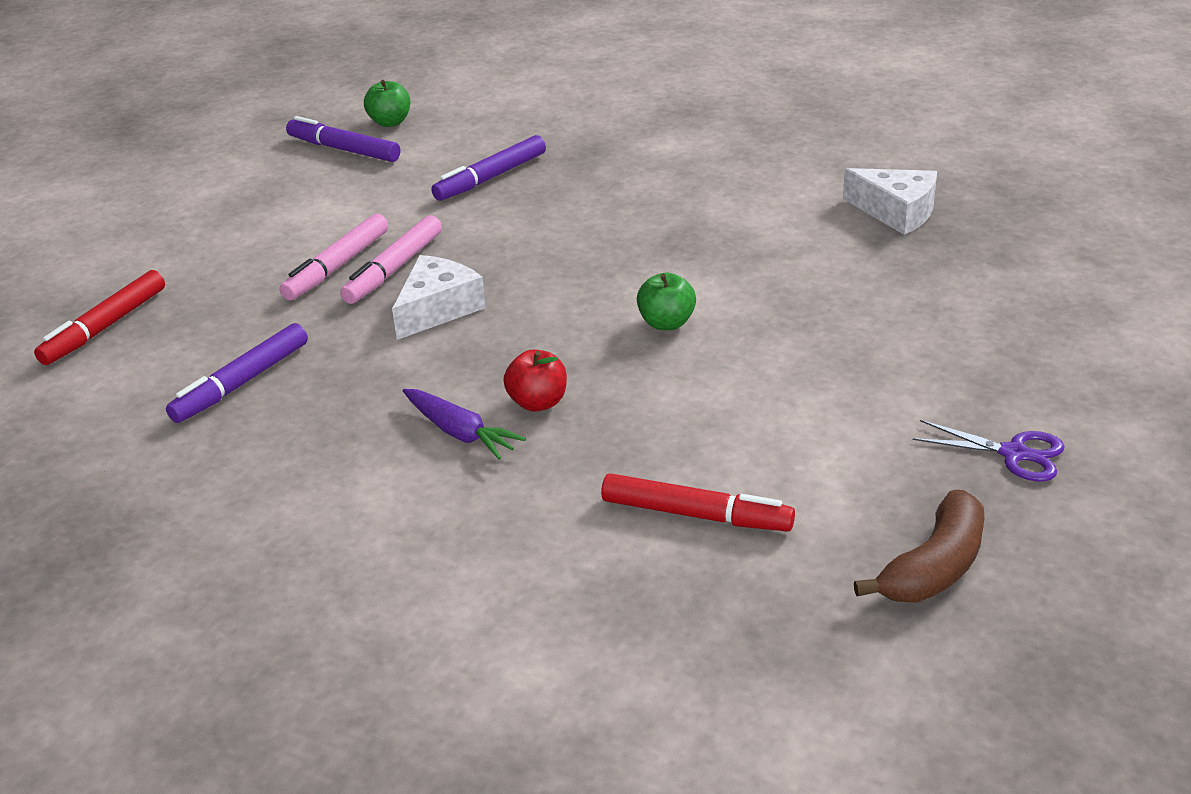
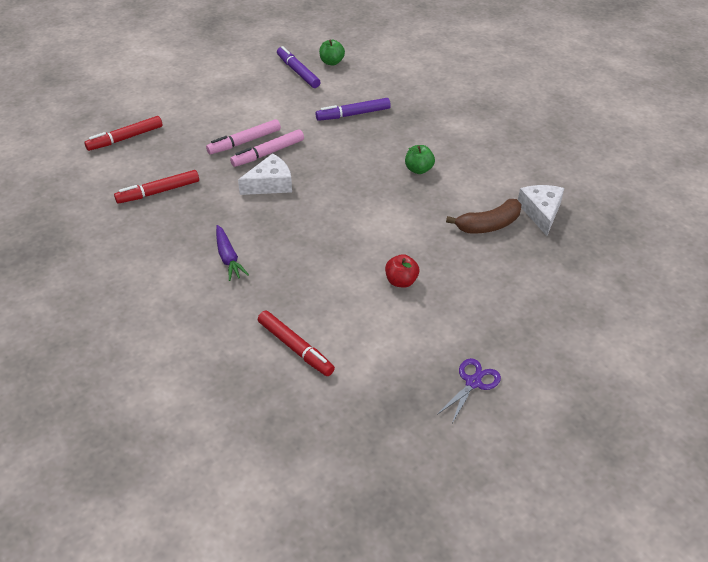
camera: 25 degrees right, 10 degrees up
(241, 383) = (158, 192): purple marker -> red marker
(538, 402) = (274, 256): red apple -> red apple (401, 281)
(666, 323) = (368, 235): green apple -> green apple (418, 169)
(896, 212) = (541, 212): white cheese -> white cheese turned 150 degrees counterclockwise
(934, 567) = (379, 426): brown banana -> brown banana (488, 225)
(1014, 454) = (473, 382): purple scissors -> purple scissors turned 105 degrees counterclockwise

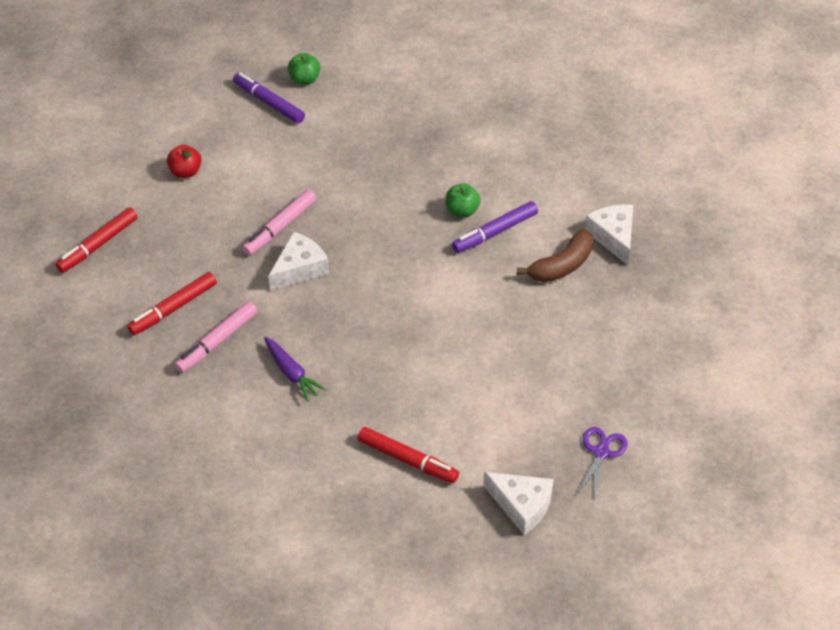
camera: 15 degrees left, 5 degrees up
(244, 142) = (245, 218): pink marker -> pink marker (217, 342)
(353, 114) = (359, 151): purple marker -> purple marker (495, 232)
(382, 411) = (521, 505): none -> white cheese
(401, 281) = (490, 356): red apple -> red apple (186, 172)

